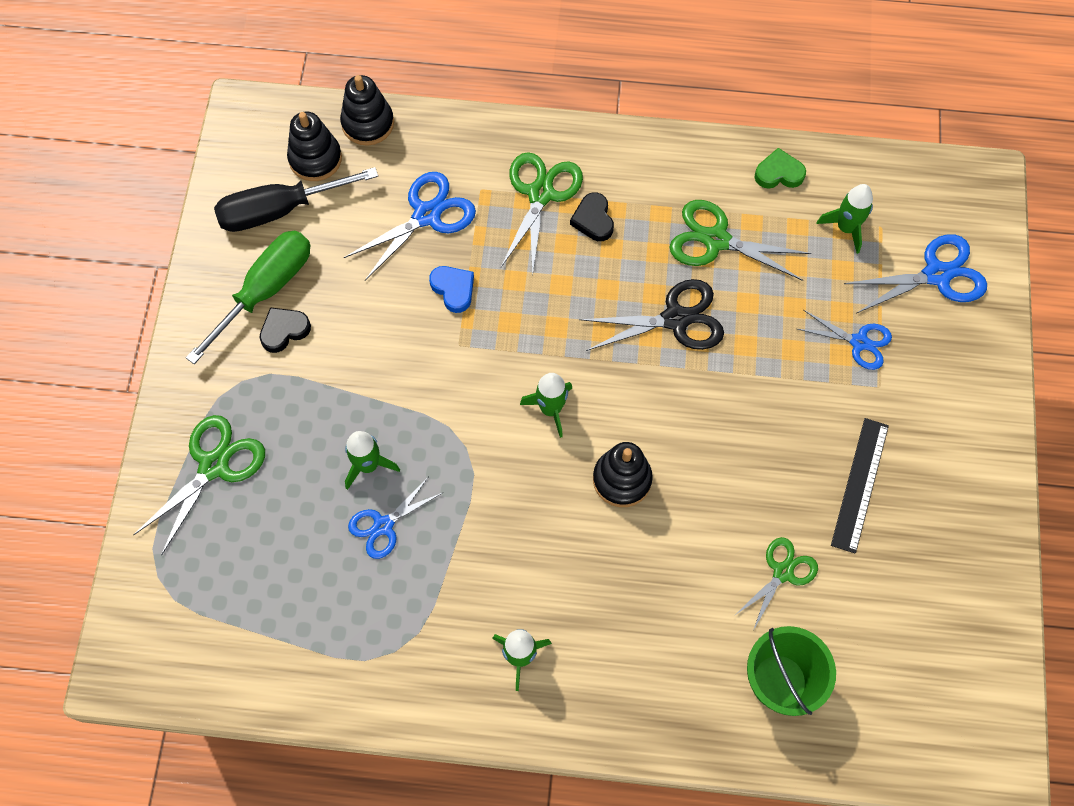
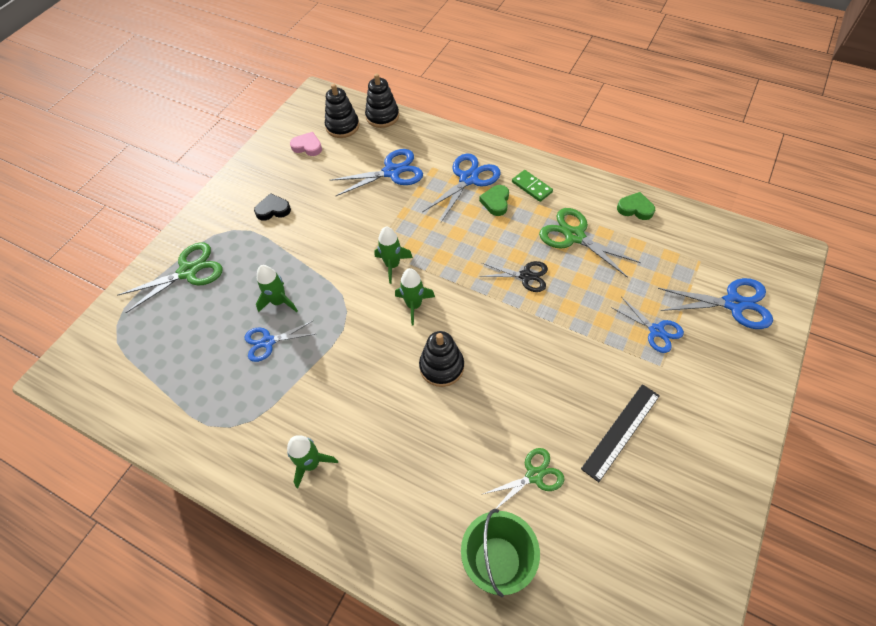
camera: 25 degrees right, 10 degrees down
(266, 290) = (275, 185): green screwdriver -> none
(279, 210) = (307, 146): black screwdriver -> pink heart
(453, 289) = (387, 216): blue heart -> none
(541, 193) = (469, 179): green scissors -> blue scissors
(593, 220) = (496, 202): black heart -> green heart
(632, 181) = (531, 187): none -> green domino
(676, 319) = (526, 276): black scissors -> black scissors, size x0.65
(846, 228) = (672, 254): green rocket -> green rocket (392, 265)

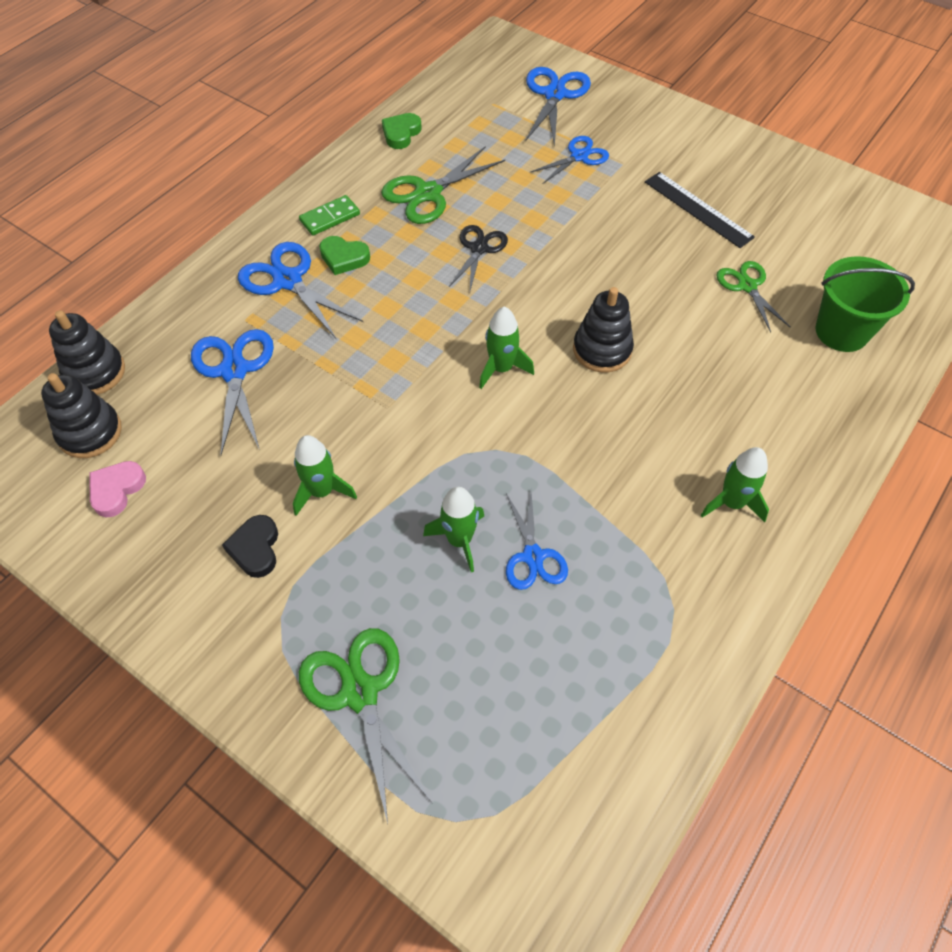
camera: 85 degrees left, 0 degrees up
(392, 265) = (425, 387): green rocket -> green rocket (322, 491)

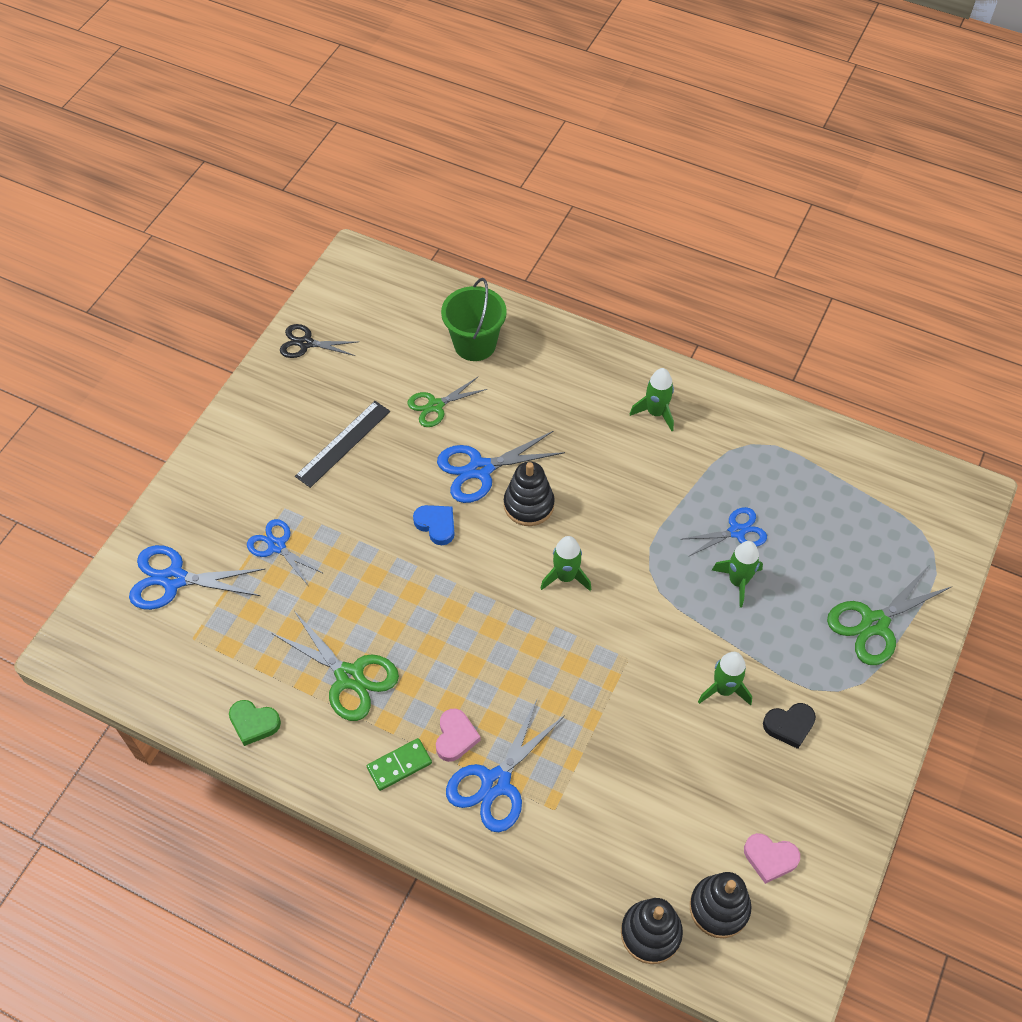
camera: 100 degrees left, 0 degrees up
(234, 370) = (618, 799): blue scissors -> blue scissors (480, 469)
(330, 218) = (399, 765): green domino -> green domino turned 75 degrees counterclockwise
(344, 258) = (455, 737): green heart -> pink heart
(479, 248) = (422, 616): black scissors -> black scissors (305, 343)
(586, 270) = (436, 525): none -> blue heart

